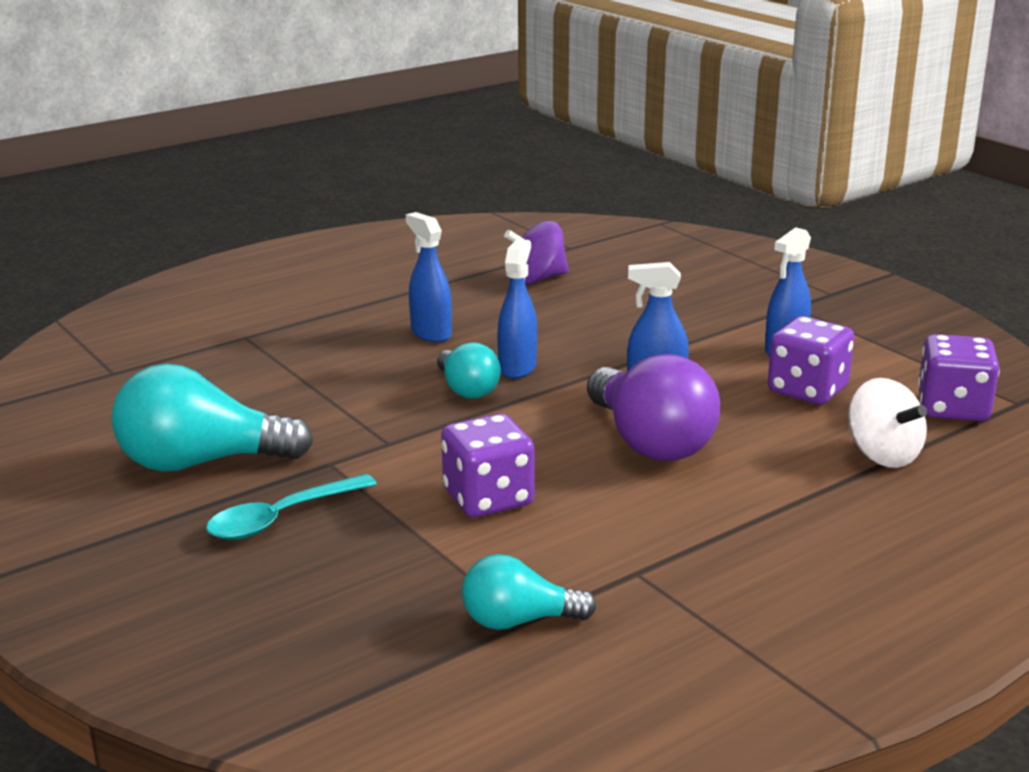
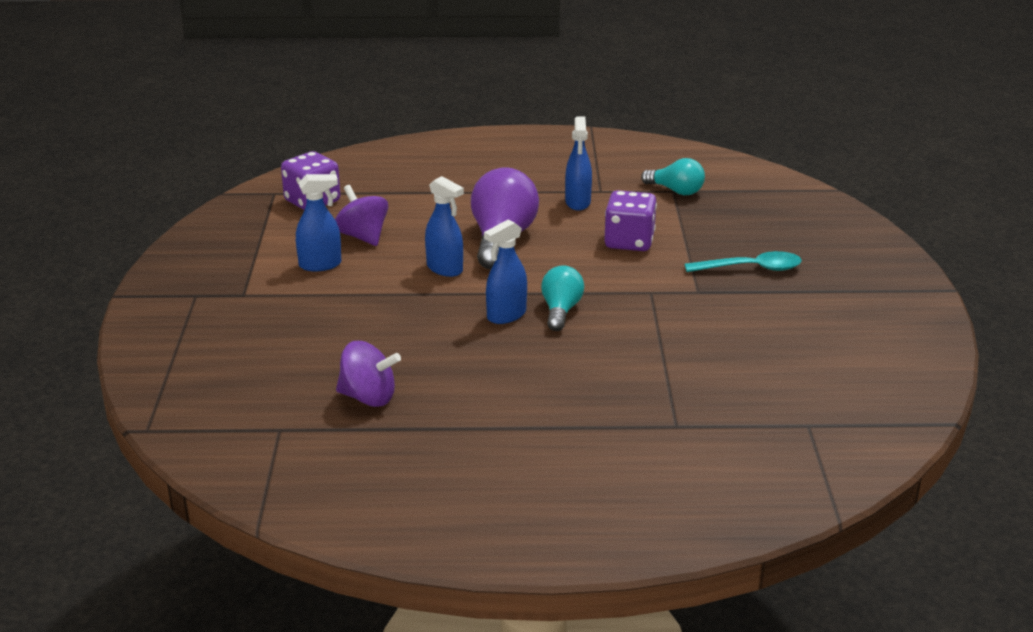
camera: 145 degrees left, 5 degrees up
(201, 463) = (778, 318): turquoise light bulb -> none
(431, 333) = (527, 370): blue spray bottle -> blue spray bottle (578, 202)
(807, 390) = (363, 237): purple dice -> purple spinning top
(882, 455) = (398, 194): white spinning top -> none

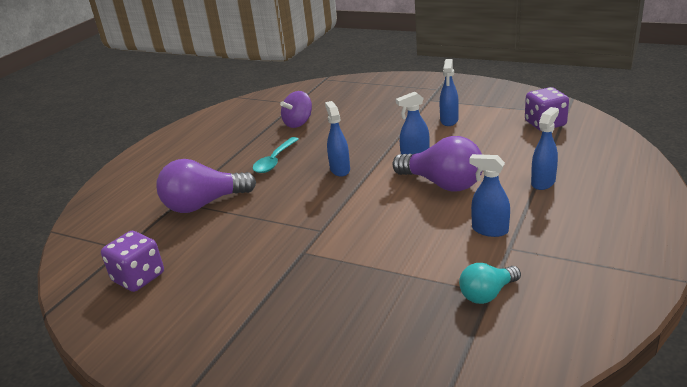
camera: 120 degrees right, 0 degrees up
(363, 237) = (480, 136): purple spinning top -> none
(466, 188) = (543, 182): none -> blue spray bottle
(560, 311) = (328, 189): turquoise light bulb -> none
(629, 242) = (402, 239): purple dice -> purple dice (138, 277)
(664, 398) = (204, 204): none -> purple light bulb
(751, 268) = (312, 291): turquoise spoon -> turquoise spoon (274, 161)

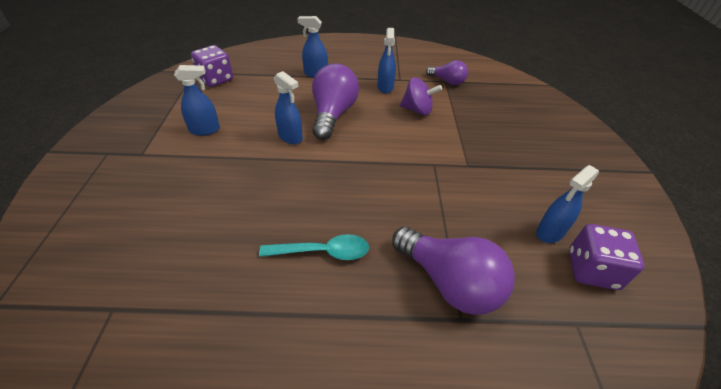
camera: 120 degrees left, 15 degrees up
(298, 123) = (201, 270): purple spinning top -> purple spinning top (417, 110)
(340, 170) = (328, 182): blue spray bottle -> blue spray bottle (549, 232)
(487, 294) = (447, 81): turquoise light bulb -> purple light bulb

